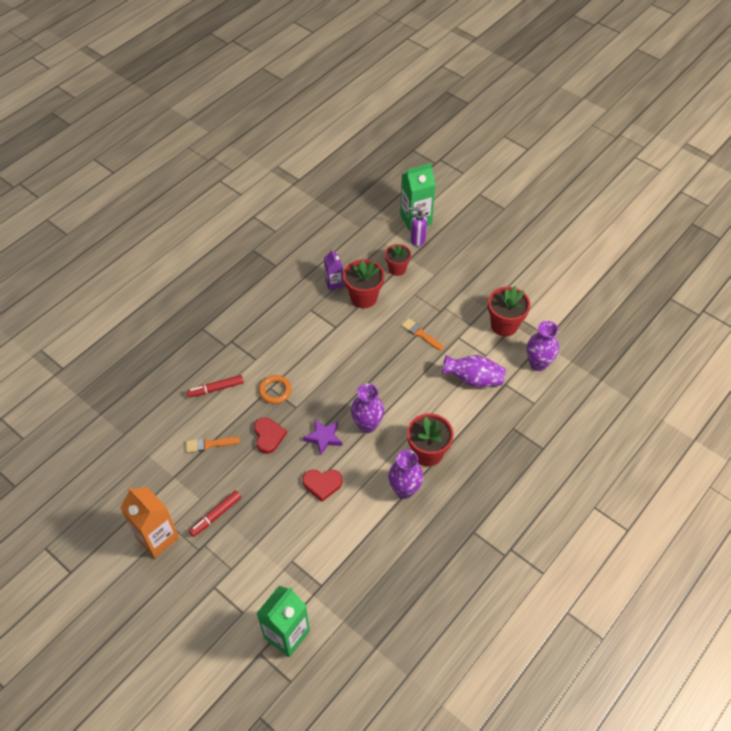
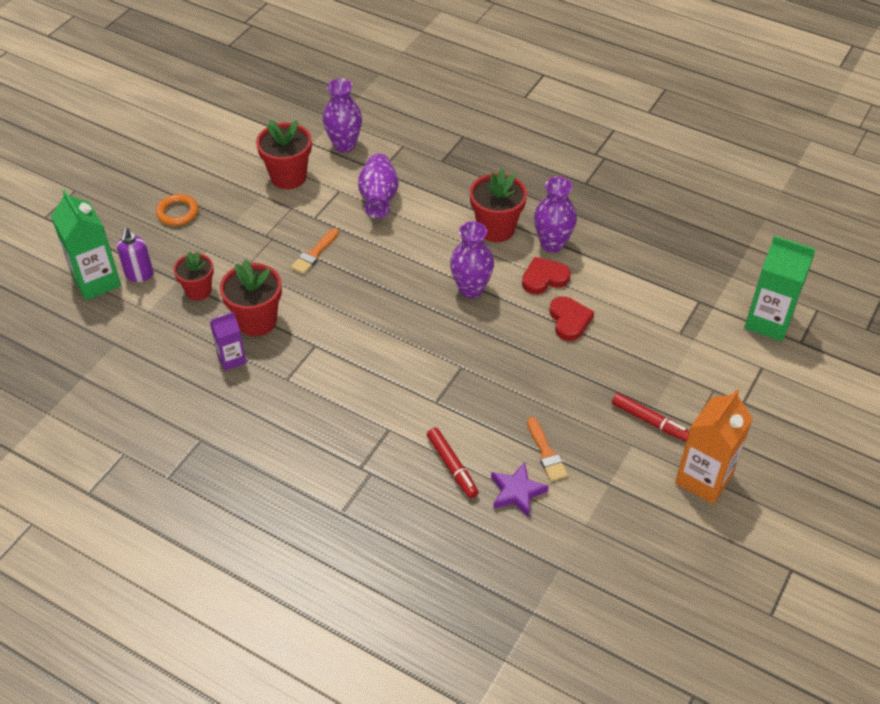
camera: 100 degrees left, 5 degrees down
(268, 436) = (515, 388): red heart -> red heart (544, 278)
(275, 391) = (440, 394): orange ring -> orange ring (177, 212)
(323, 438) = (501, 329): purple star -> purple star (517, 492)

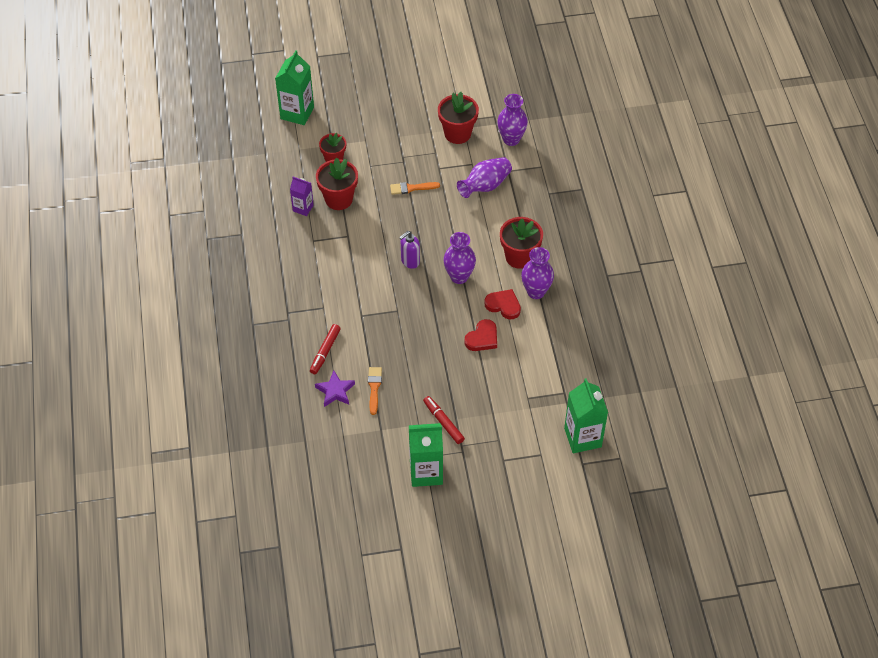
camera: 50 degrees right, 5 degrees up
(139, 275) = (319, 126): purple soap dispenser -> purple soap dispenser (410, 261)
(177, 212) = (379, 107): orange ring -> none
(546, 453) = (374, 388): orange brush -> orange brush turned 150 degrees clockwise
(649, 421) = (443, 422): red marker -> red marker turned 150 degrees clockwise
(704, 479) = (426, 472): orange carton -> green carton

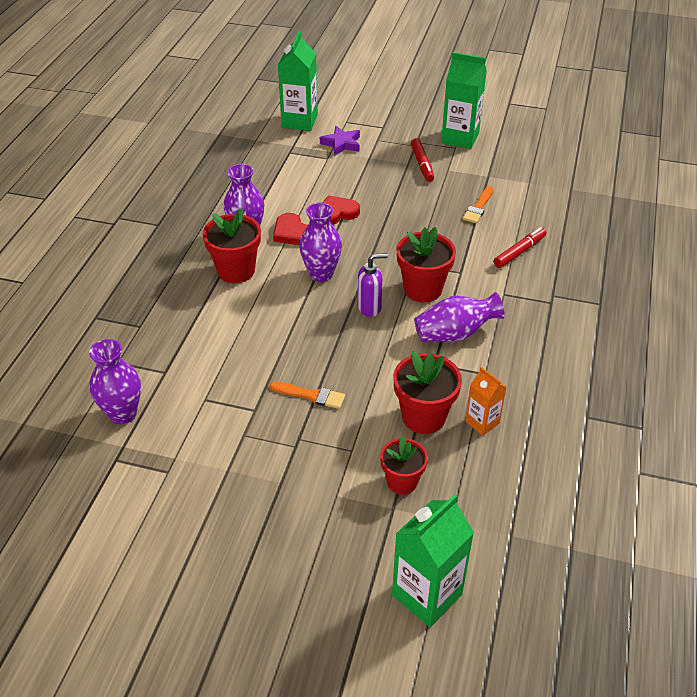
camera: 155 degrees left, 10 degrees down
(303, 208) = (482, 422): purple carton -> orange carton
(335, 391) = (522, 216): purple star -> purple star (341, 144)
(457, 133) = (190, 452): red flower pot -> red flower pot (423, 289)
(485, 186) = (211, 363): purple vase -> purple vase (455, 334)

